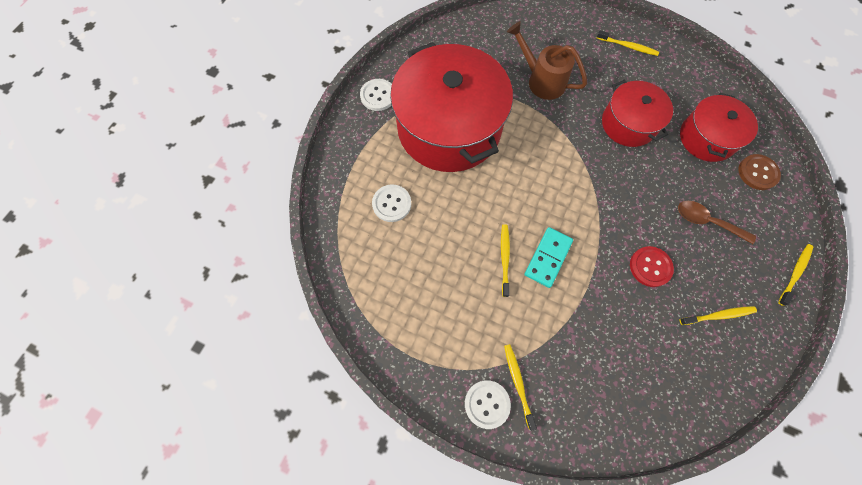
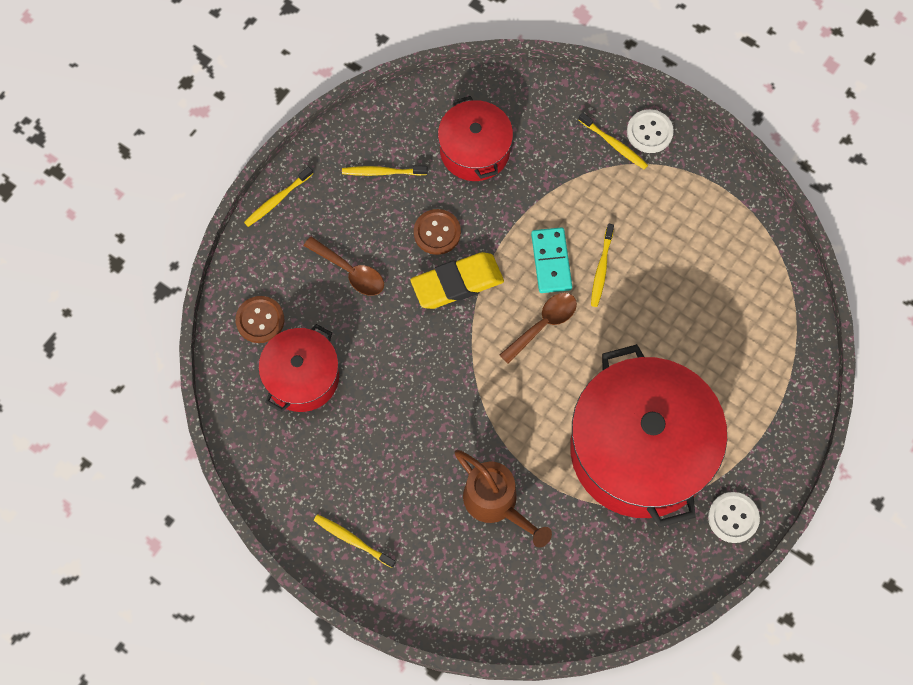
camera: 170 degrees left, 0 degrees up
(391, 204) = (727, 356): white button -> none
(518, 383) = (614, 144): yellow toothbrush -> yellow toothbrush turned 45 degrees counterclockwise
(541, 205) = (543, 324): none -> brown spoon
(548, 258) = (551, 261): turquoise domino -> turquoise domino turned 45 degrees counterclockwise
(618, 226) = (457, 283): none -> yellow eraser
(628, 124) = (397, 415): red pot -> red pot (474, 150)
(650, 267) = (437, 232): red button -> brown button

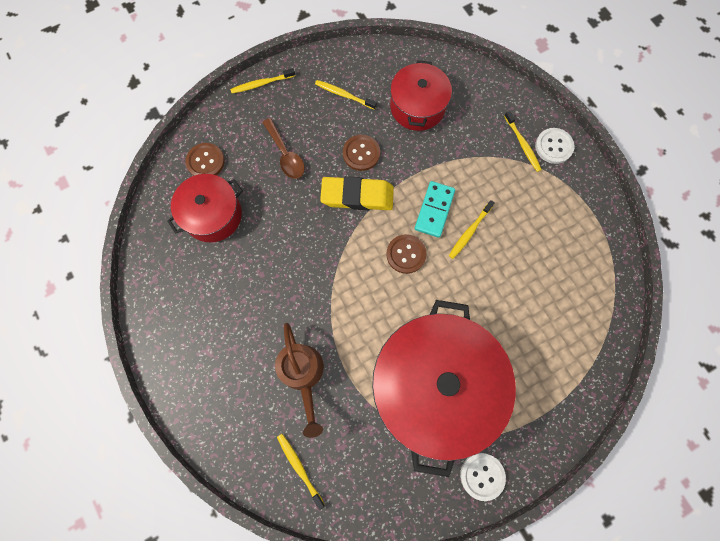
camera: 25 degrees right, 5 degrees up
(352, 540) = (185, 352): yellow toothbrush -> yellow toothbrush (299, 468)
(543, 324) = (406, 254): brown spoon -> brown button

